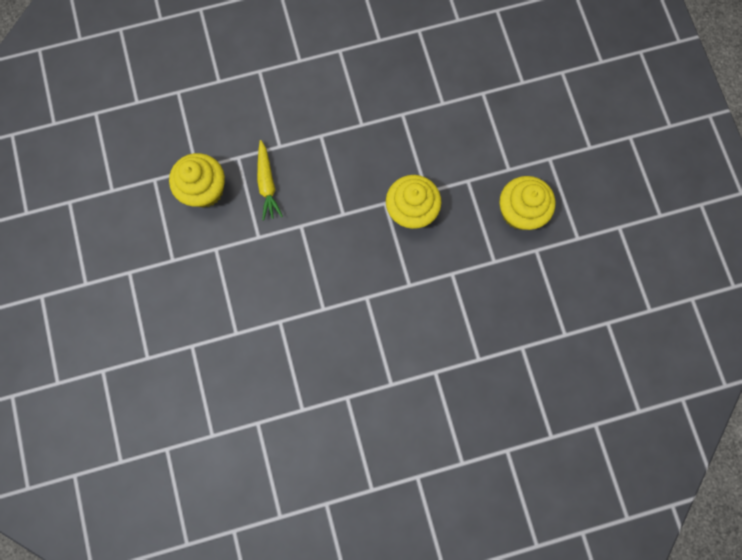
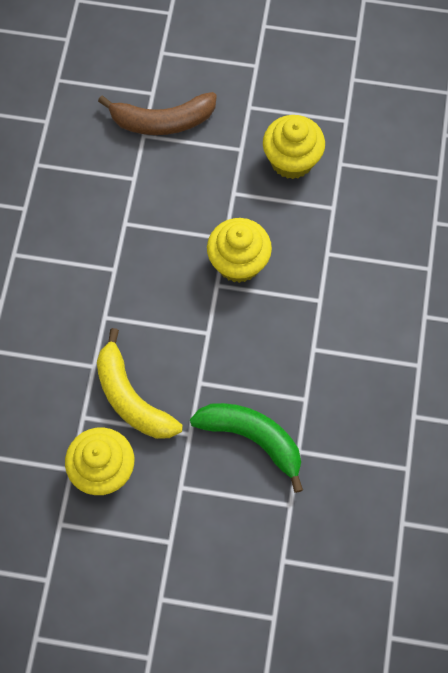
camera: 65 degrees left, 10 degrees down
(267, 183) = (131, 398): yellow carrot -> yellow banana
(275, 283) = (252, 438): none -> green banana
(502, 100) = (162, 121): none -> brown banana

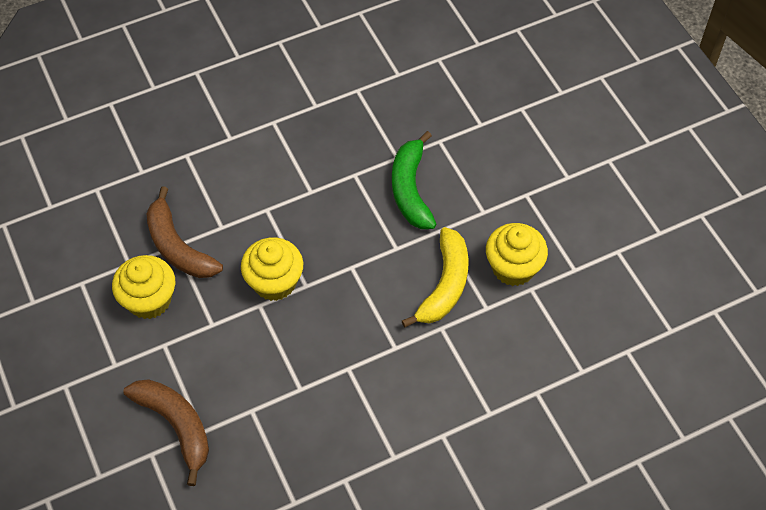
camera: 125 degrees left, 10 degrees down
(330, 209) = (178, 247): none -> brown banana

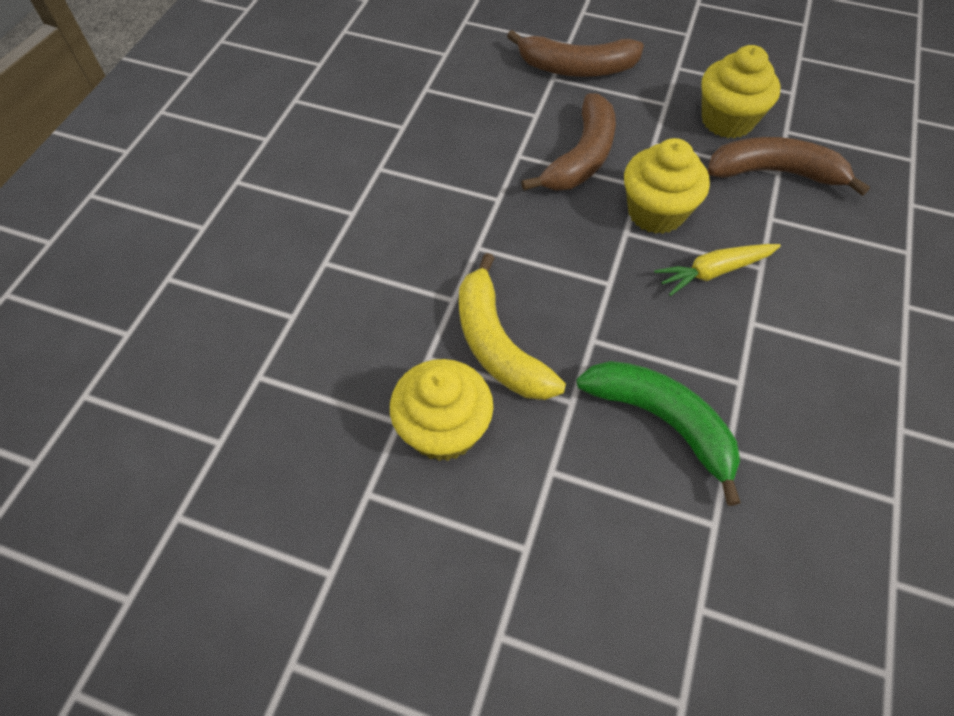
camera: 135 degrees right, 0 degrees up
(266, 353) = (581, 157): none -> brown banana
(292, 227) = (714, 272): none -> yellow carrot

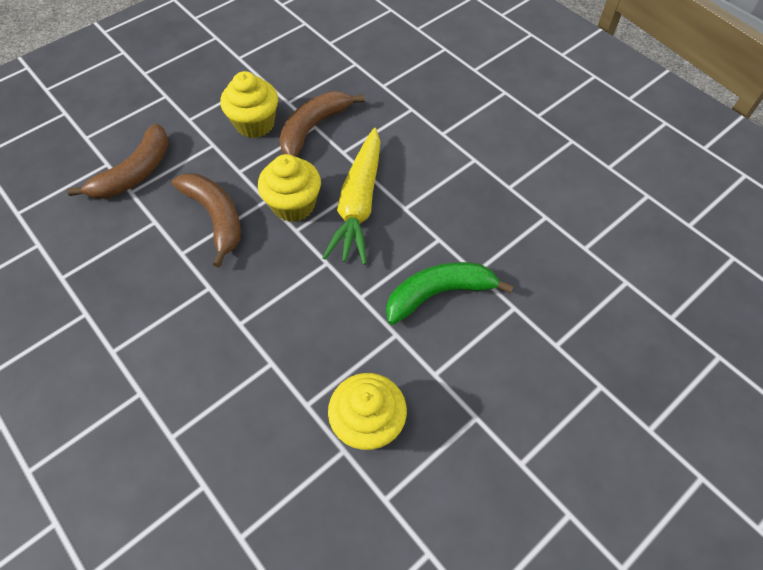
camera: 60 degrees left, 0 degrees up
(498, 344) = (326, 354): yellow banana -> none
(714, 272) = (359, 203): yellow carrot -> yellow carrot, size x1.78

